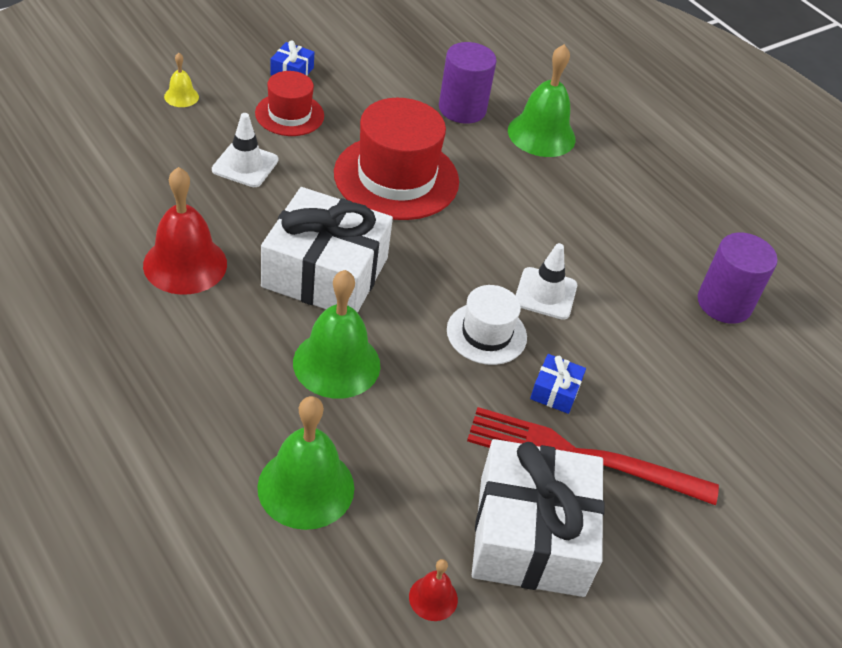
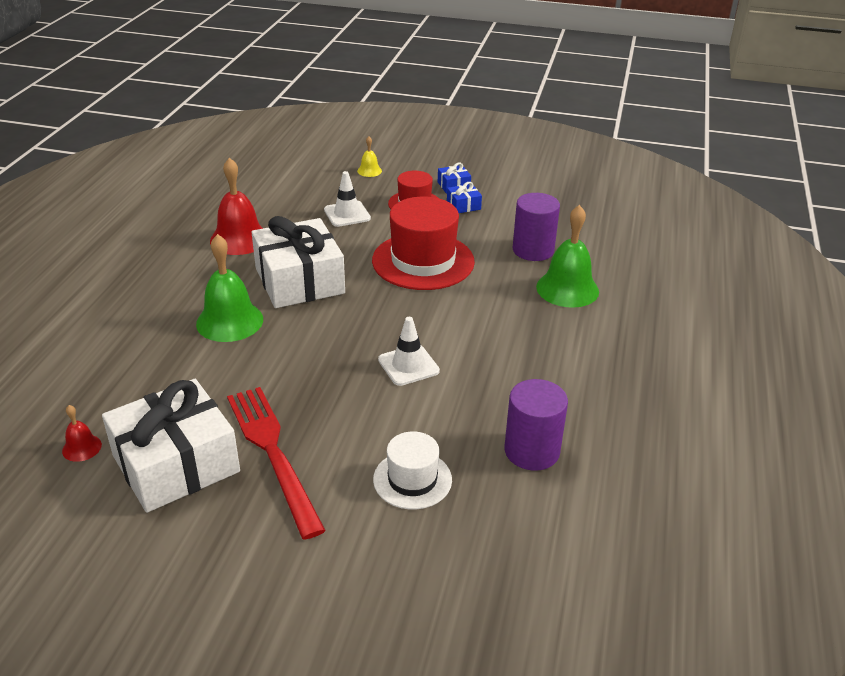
camera: 55 degrees right, 10 degrees down
(306, 487) = (119, 359): green bell -> none
(486, 333) = (334, 360): white hat -> white hat (412, 479)
(555, 391) = (320, 413): blue gift -> blue gift (463, 205)

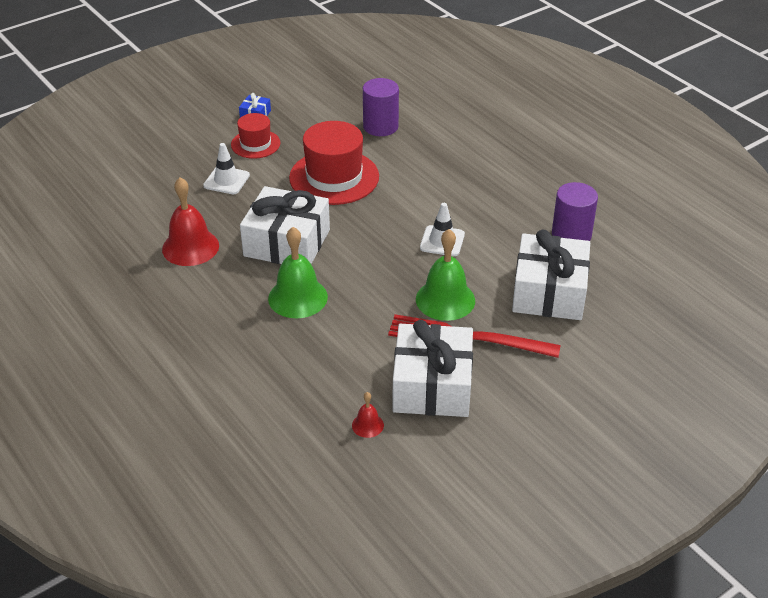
camera: 50 degrees left, 5 degrees up
(369, 171) = (178, 140): yellow bell -> none
(412, 479) = (549, 292): white hat -> white gift
(463, 205) = (287, 124): blue gift -> none
(567, 289) = (439, 137): green bell -> green bell (445, 300)

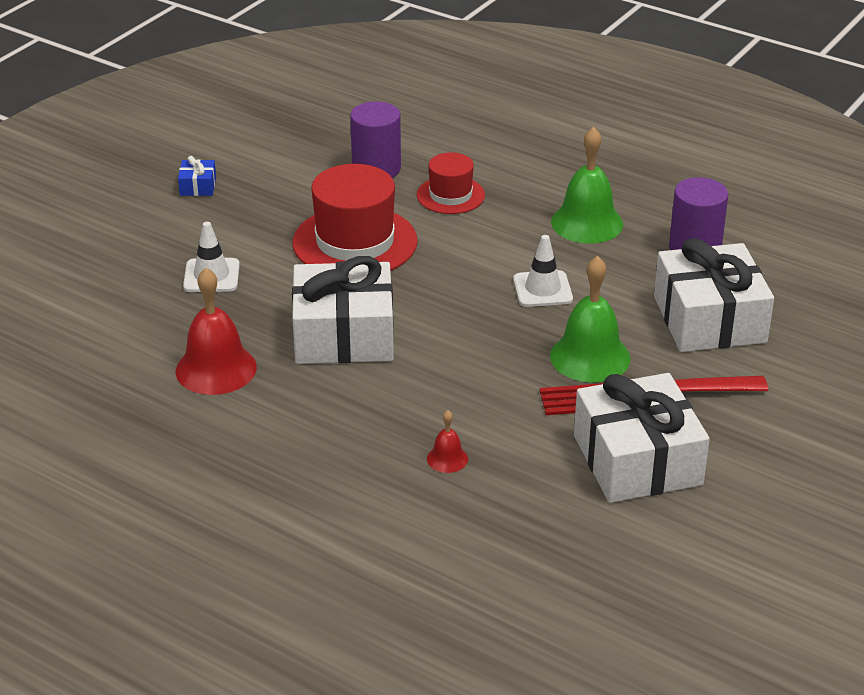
camera: 20 degrees left, 5 degrees down
(255, 144) = (222, 222): red hat -> red hat (450, 195)
(298, 297) = (401, 397): green bell -> green bell (587, 223)
(367, 425) = (587, 526): red bell -> red bell (447, 458)

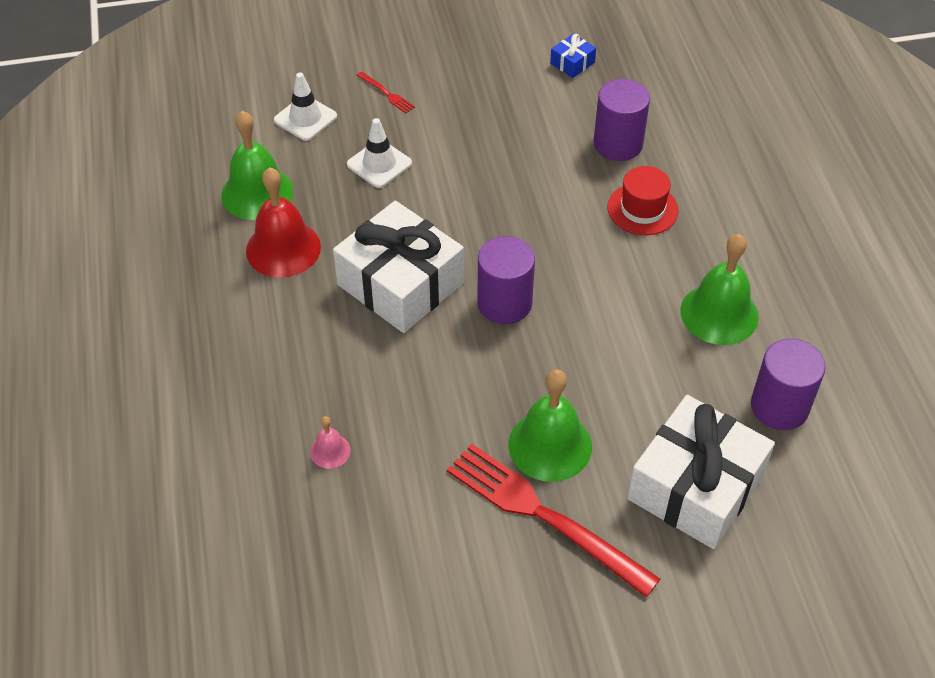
camera: 45 degrees right, 15 degrees up
(136, 349) = (257, 193): none -> green bell
(147, 231) = (386, 93): none -> red fork
(198, 186) = (468, 75): blue gift -> blue gift (572, 63)
(355, 242) = (514, 204): red hat -> none
(438, 301) = (504, 303): none -> purple cylinder
(447, 458) = (330, 451): red bell -> pink bell
(542, 289) = (597, 352): white traffic cone -> white traffic cone (305, 118)
(637, 460) = (459, 570): white gift -> none

